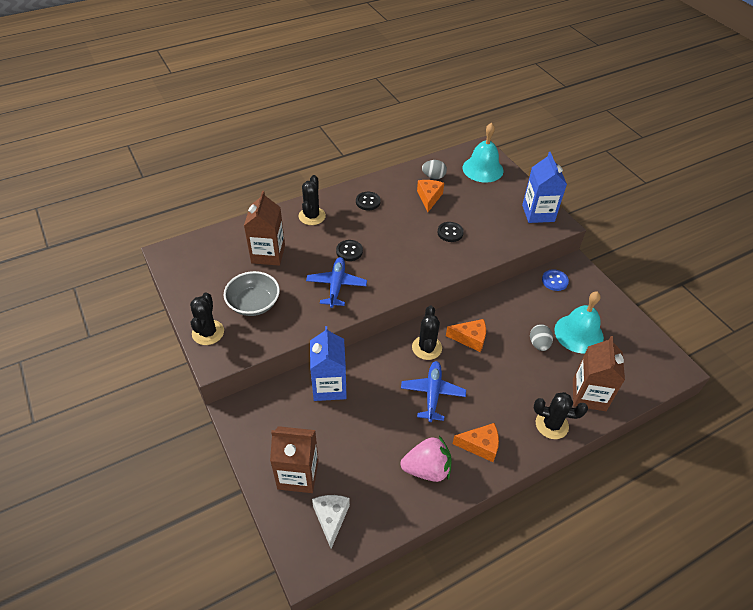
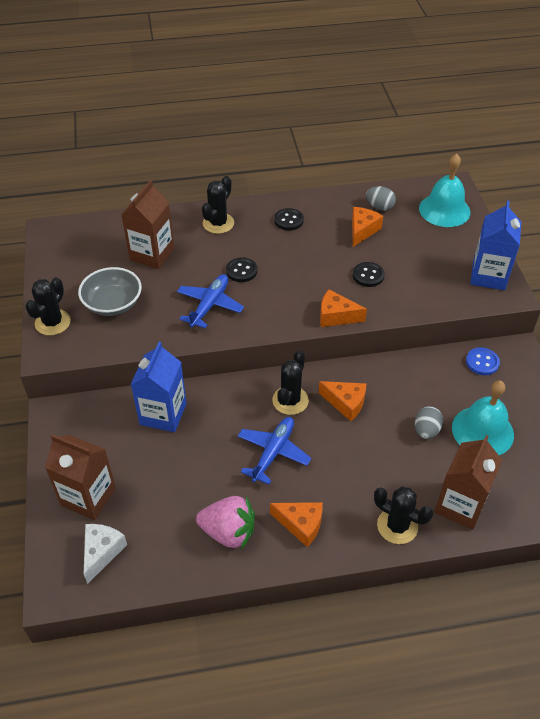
camera: 20 degrees right, 0 degrees up
(441, 271) = (336, 316): none -> orange cheese

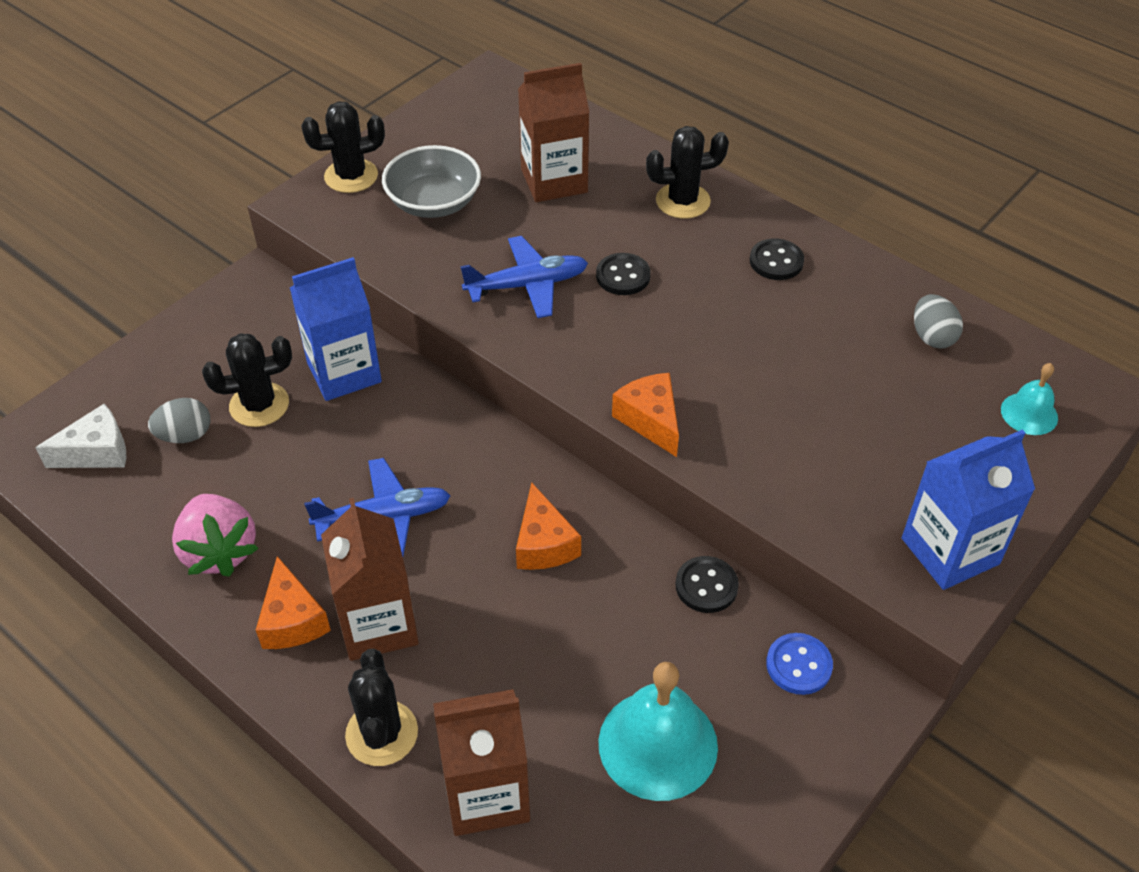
camera: 50 degrees right, 0 degrees up
(88, 496) = (163, 388): brown carton -> brown carton (378, 624)
(290, 400) = (488, 481): black cactus -> black cactus (259, 405)
(362, 230) = (856, 347): orange cheese -> none
(368, 275) = (772, 407): black button -> black button (706, 586)
(426, 430) = (587, 669): grey egg -> grey egg (185, 435)
(444, 210) = (1029, 413): turquoise bell -> turquoise bell, size x0.54

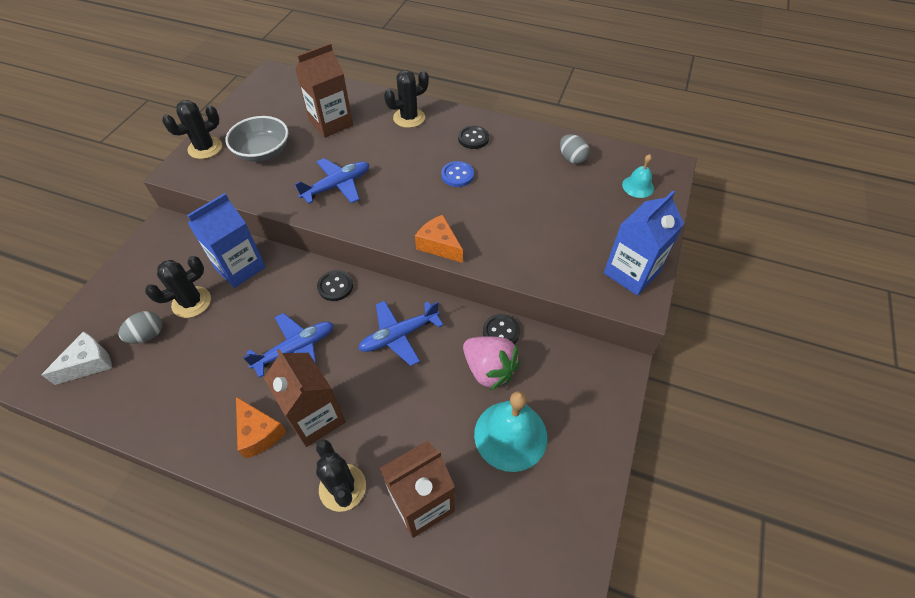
camera: 20 degrees left, 5 degrees up
(219, 551) = (195, 403): pink strawberry -> pink strawberry (489, 370)
(543, 544) = (399, 336): orange cheese -> blue plane
(623, 276) = (391, 167): black button -> black button (335, 286)
(798, 665) = (569, 361): blue button -> blue button (457, 175)

